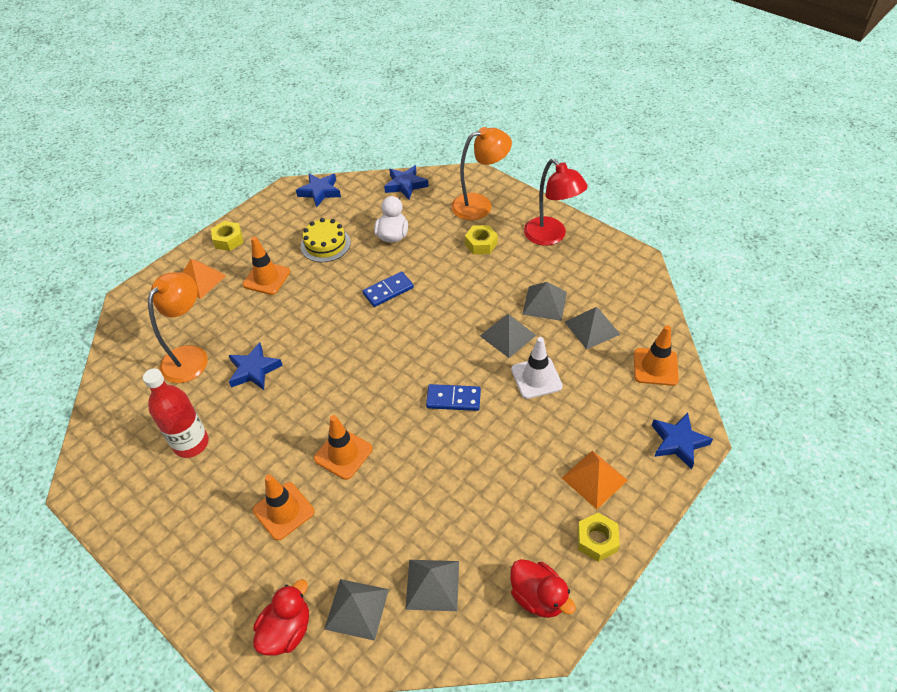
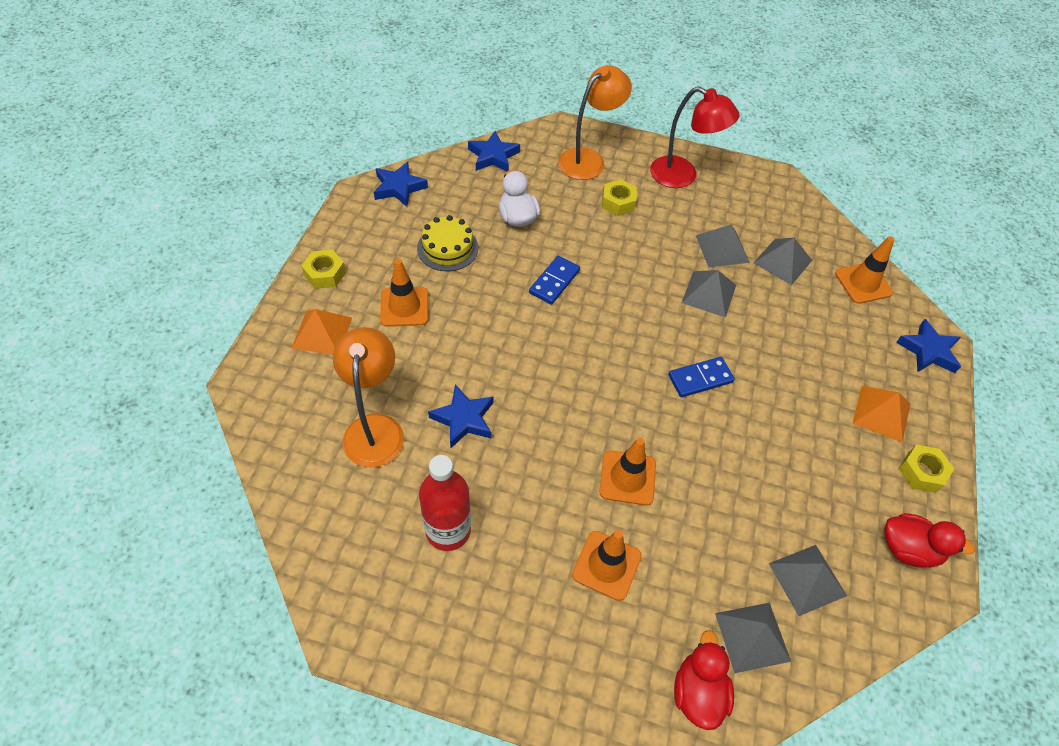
camera: 30 degrees left, 5 degrees up
(536, 378) = (765, 329): white traffic cone -> none

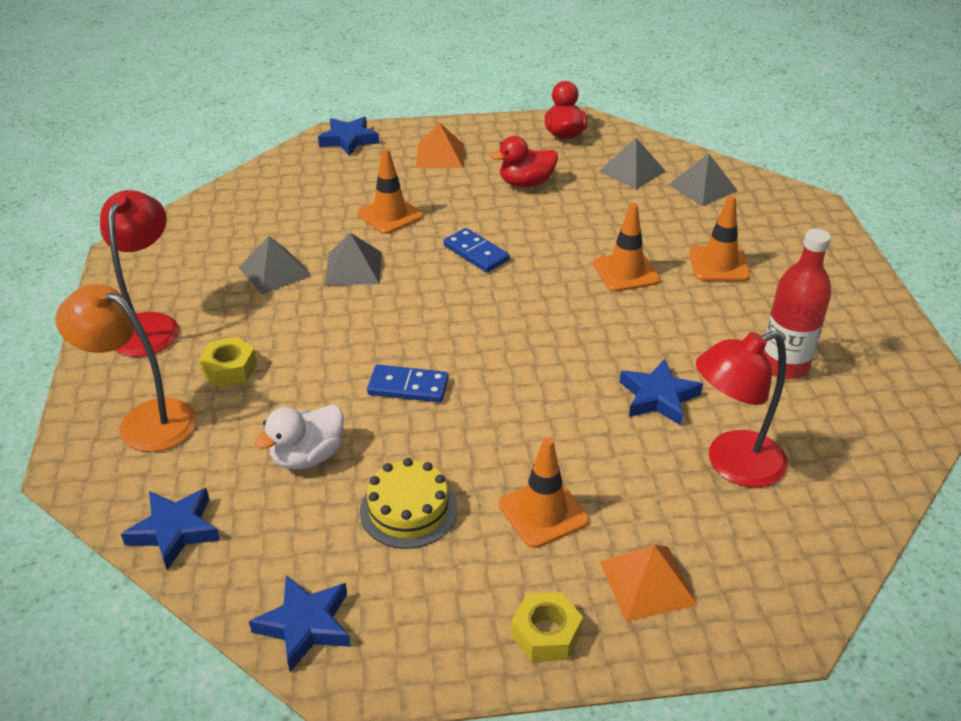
camera: 110 degrees left, 15 degrees down
(375, 428) = (732, 464): orange lamp -> red lamp
(698, 692) = (768, 203): red duck -> red duck (526, 183)
(782, 261) = (273, 229): grey pyramid -> none
(863, 283) = (279, 179): orange traffic cone -> orange traffic cone (390, 215)
(921, 472) = (487, 134): yellow nut -> none

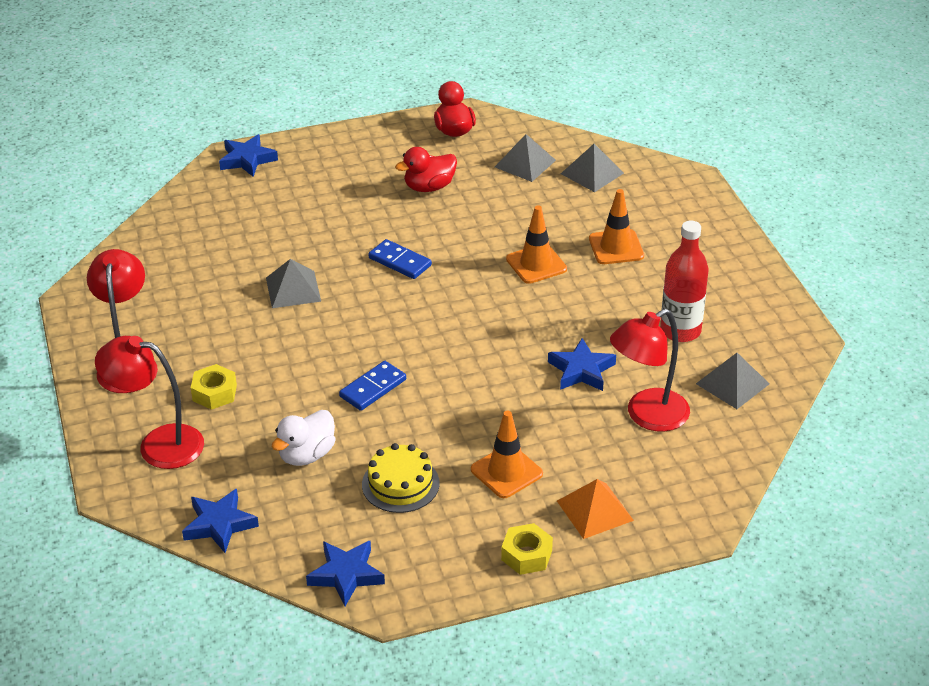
camera: 10 degrees left, 0 degrees up
(144, 420) = (158, 444): orange lamp -> red lamp
(274, 271) = (222, 301): grey pyramid -> grey pyramid (732, 383)
(390, 215) = (311, 234): orange traffic cone -> none
(408, 386) = (373, 388): blue domino -> blue domino turned 45 degrees counterclockwise
(440, 155) = (341, 167): orange pyramid -> none

